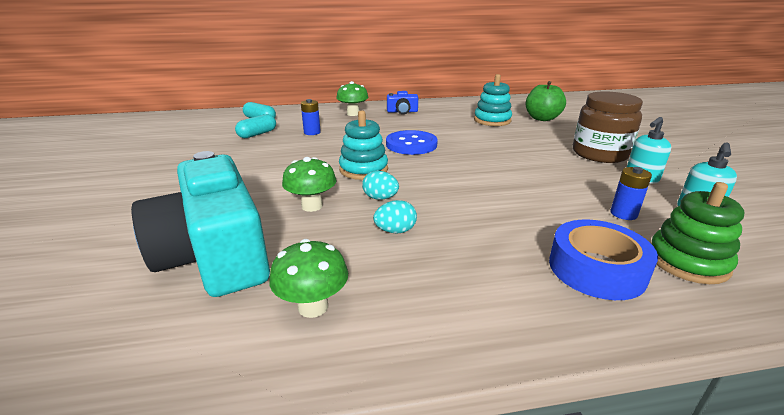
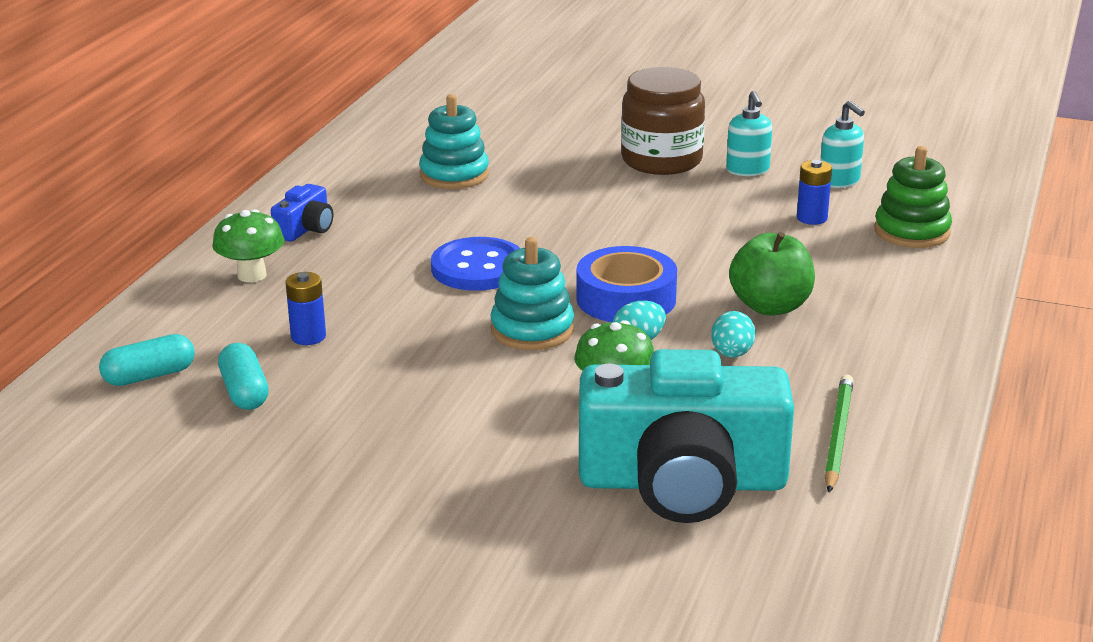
camera: 60 degrees left, 0 degrees up
(313, 306) = (837, 435): green mushroom -> green pencil
(542, 118) = (495, 138): green apple -> green apple (770, 306)
(596, 269) = (890, 276): blue tape -> blue tape (626, 298)

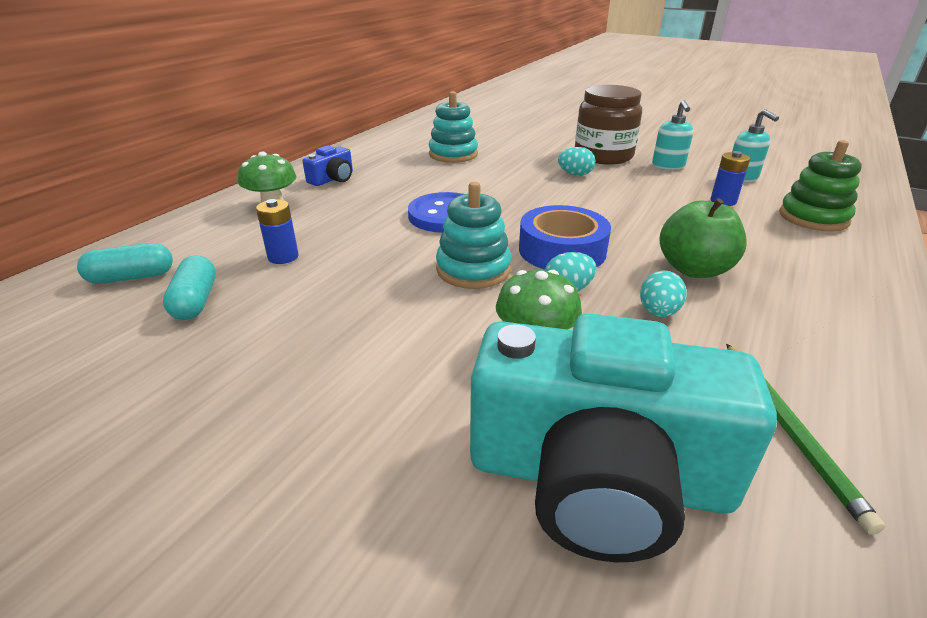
camera: 10 degrees right, 5 degrees up
(627, 194) = (575, 174): none -> turquoise egg
(837, 435) = (789, 430): green pencil -> green pencil turned 150 degrees clockwise

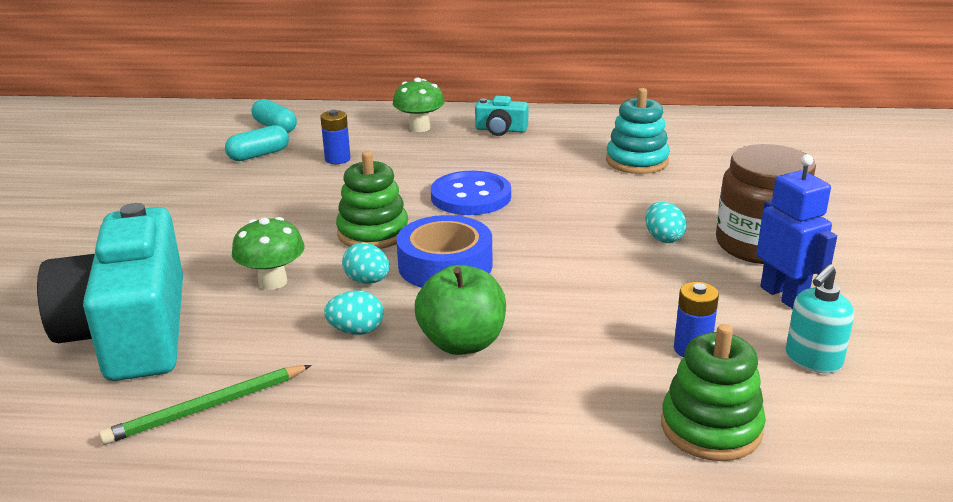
camera: 65 degrees right, 5 degrees down
(333, 179) = (501, 130): blue camera -> turquoise camera
(473, 269) = (373, 233): turquoise stacking toy -> green stacking toy
(668, 166) = (783, 296): turquoise soap dispenser -> blue robot

